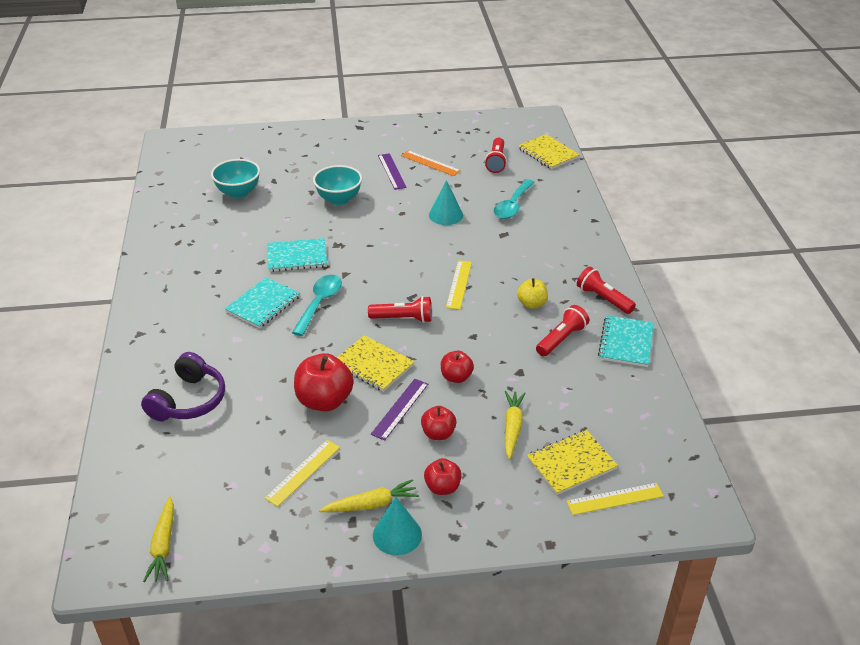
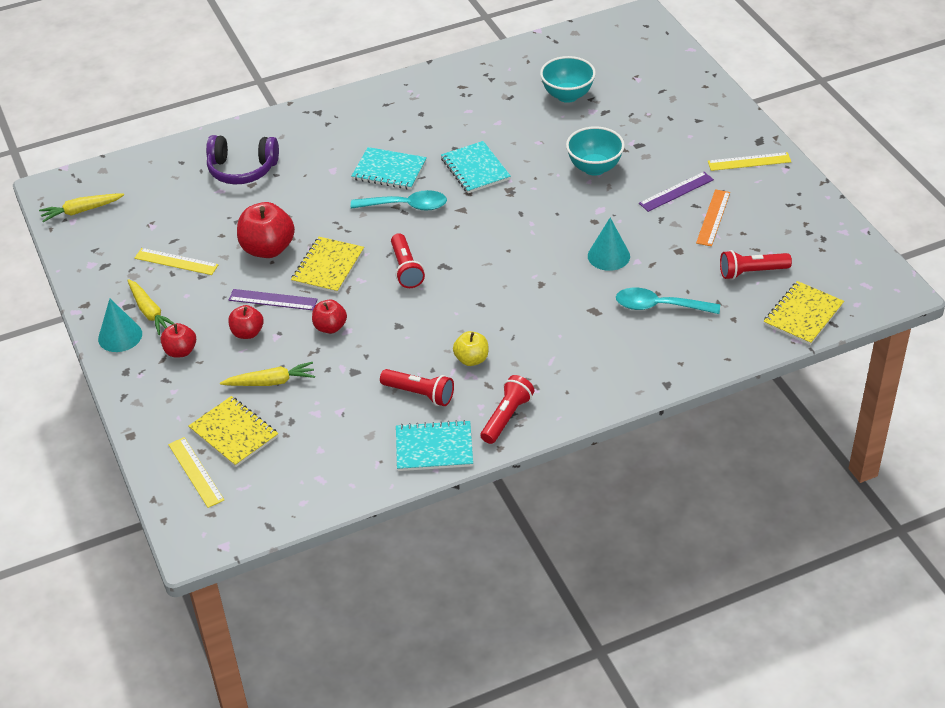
camera: 75 degrees right, 5 degrees up
(459, 284) = (481, 296): yellow ruler -> yellow ruler (749, 161)

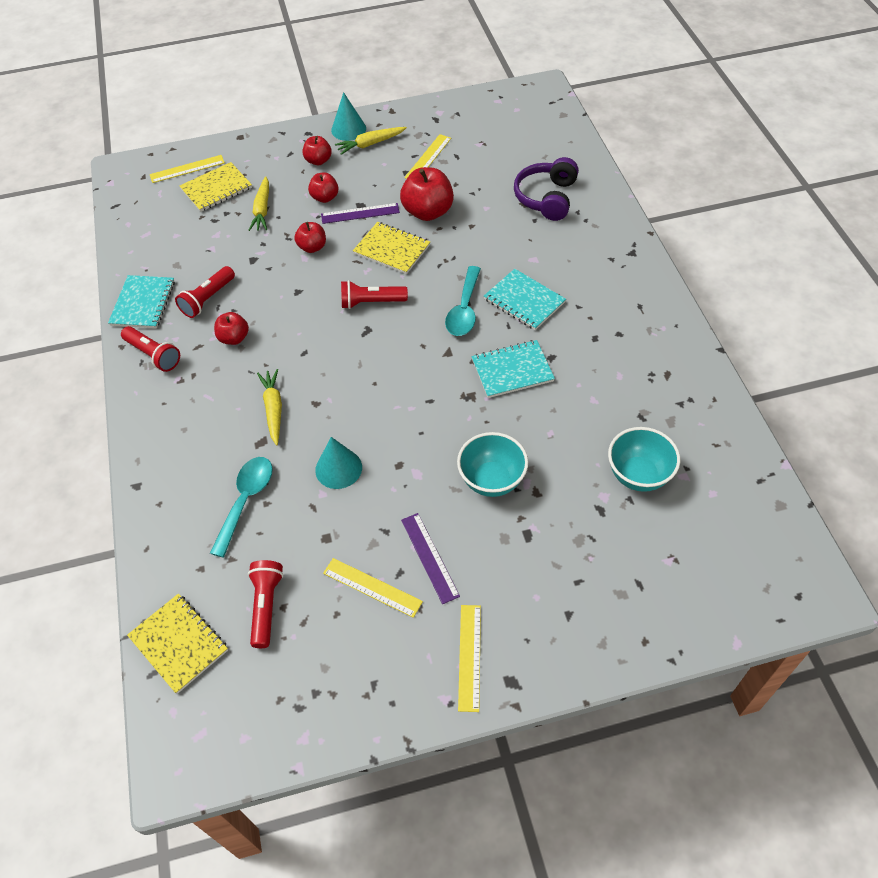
camera: 100 degrees right, 10 degrees up
(81, 211) = (509, 105): yellow carrot -> yellow carrot (273, 409)
(273, 300) = (360, 213): purple ruler -> purple ruler turned 60 degrees clockwise
(389, 170) = (524, 301): turquoise notebook -> turquoise notebook turned 75 degrees counterclockwise
(471, 359) = (234, 338): yellow apple -> red apple
(713, 217) = (372, 587): orange ruler -> yellow ruler

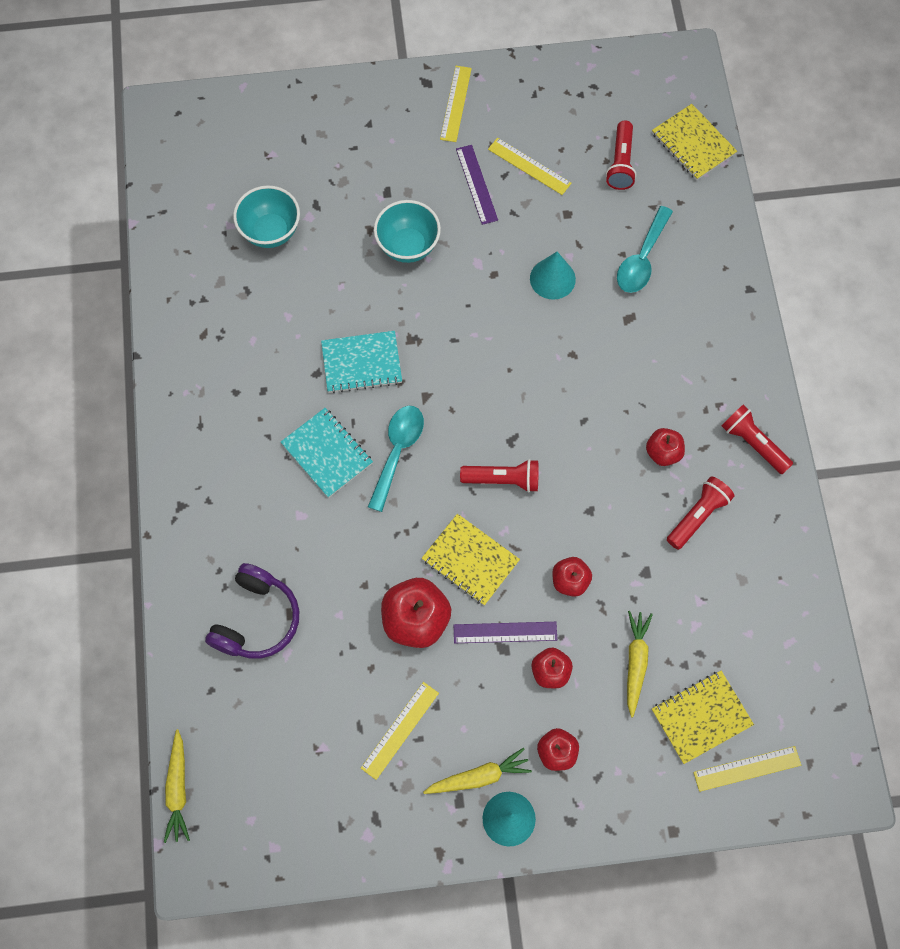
camera: 175 degrees left, 15 degrees up
(143, 303) = (776, 522): turquoise notebook -> none
(273, 409) = (616, 354): yellow carrot -> yellow carrot (178, 789)

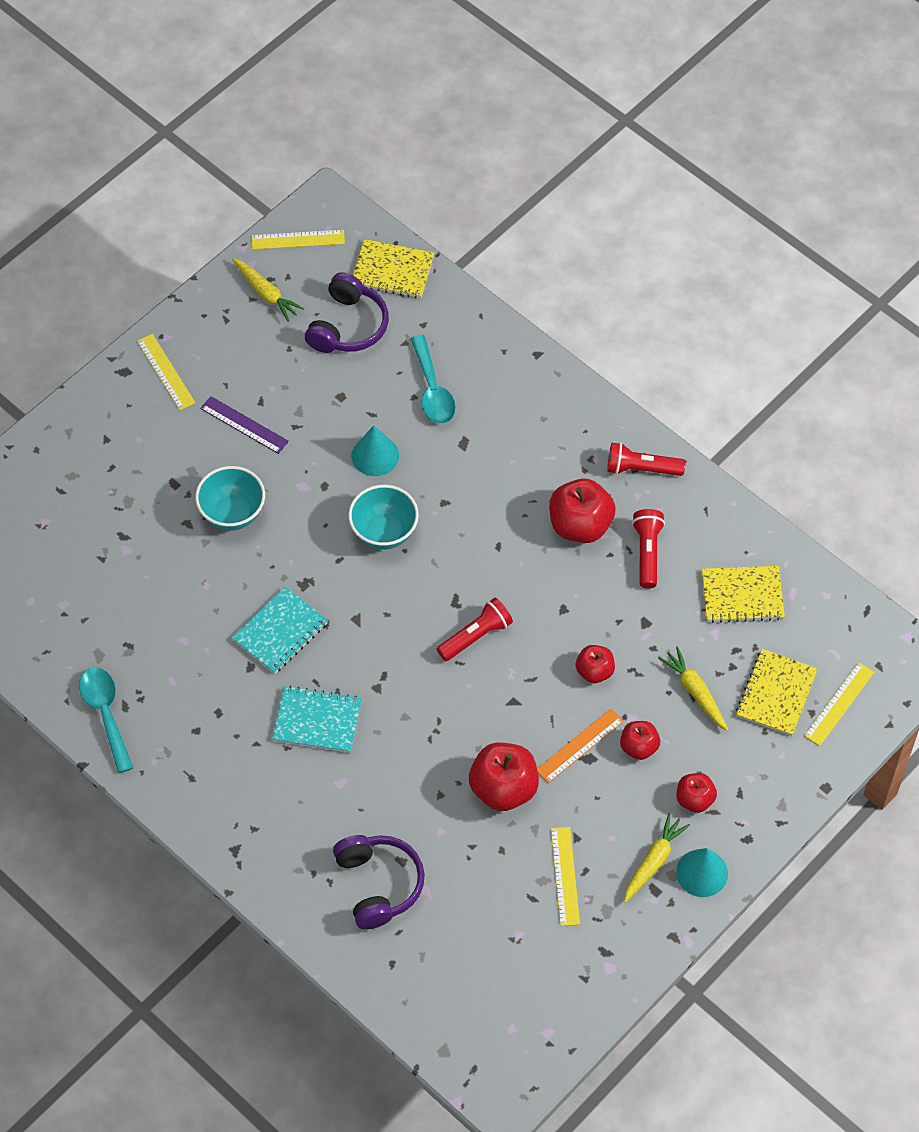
camera: 40 degrees left, 10 degrees down
(178, 789) = (434, 1052): yellow carrot -> yellow carrot (266, 293)
(271, 232) = (104, 584): turquoise bowl -> turquoise bowl (384, 532)
(397, 451) = (373, 677): turquoise spoon -> turquoise spoon (106, 714)
(470, 560) = (505, 714): yellow notebook -> yellow notebook (742, 595)
(505, 632) = (580, 746): purple ruler -> orange ruler
(529, 166) = (275, 380): yellow ruler -> yellow ruler (298, 239)
(621, 163) = (348, 326): red flashlight -> purple headphones
(663, 452) = (580, 525): red apple -> red apple, size x1.73

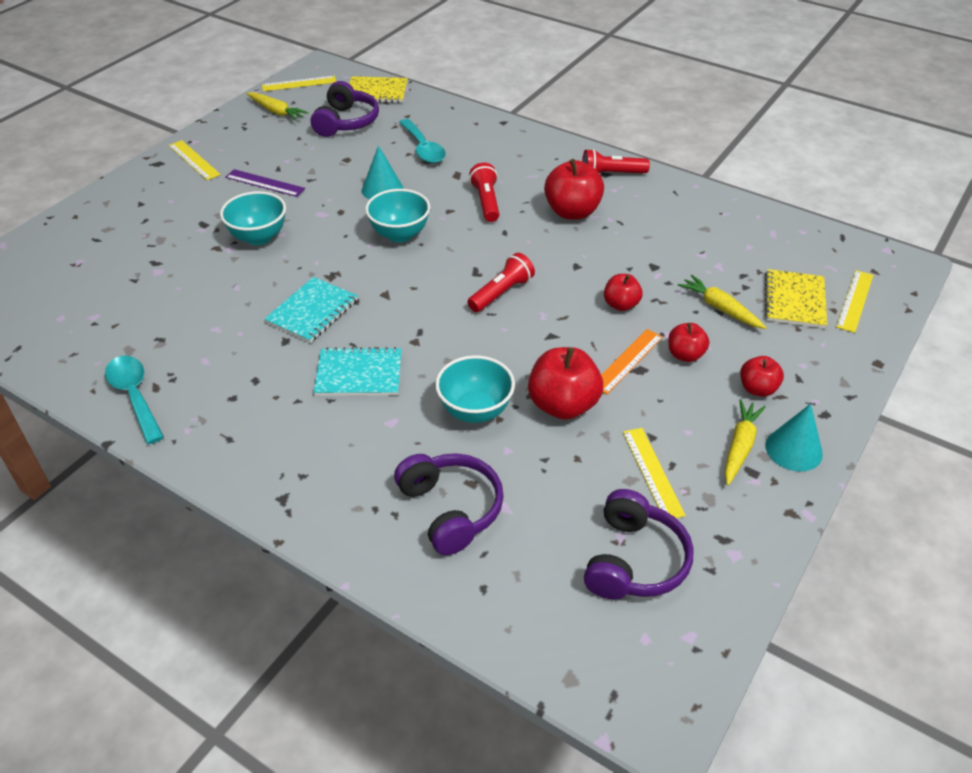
camera: 10 degrees left, 15 degrees down
(420, 782) = (475, 411): none -> turquoise bowl
(523, 959) = (634, 560): none -> purple headphones
(647, 552) = (636, 222): red flashlight -> red flashlight (486, 202)
(742, 595) = (731, 239): yellow notebook -> none

